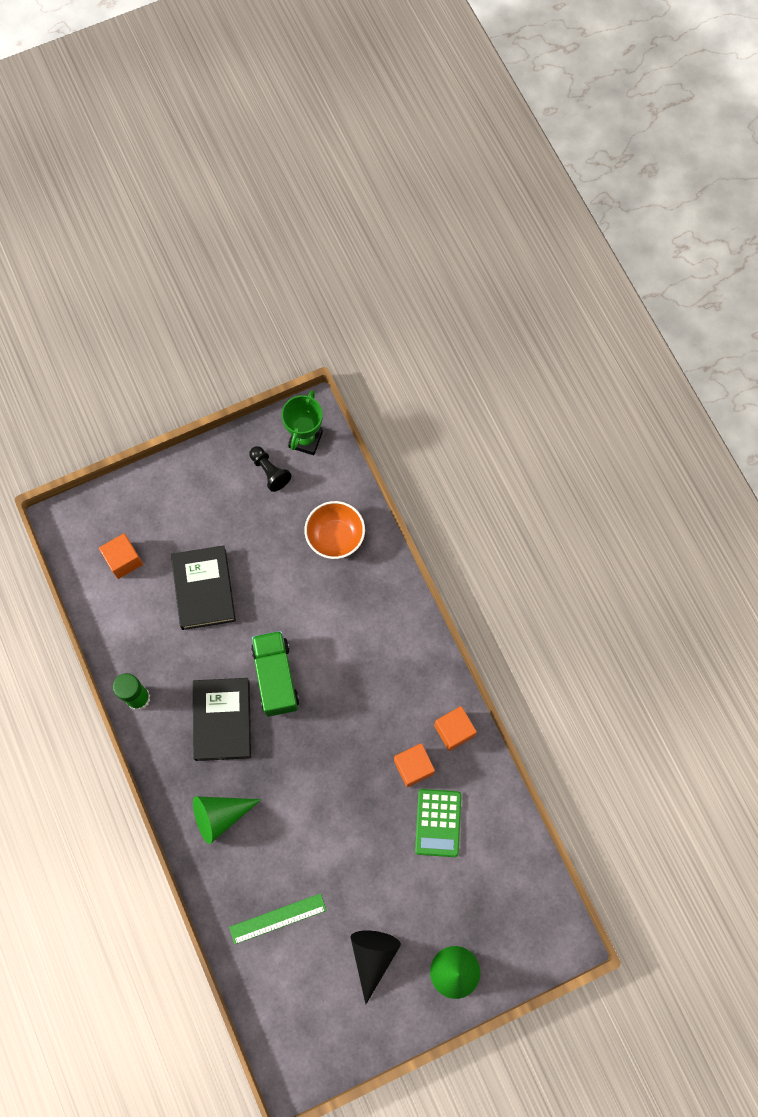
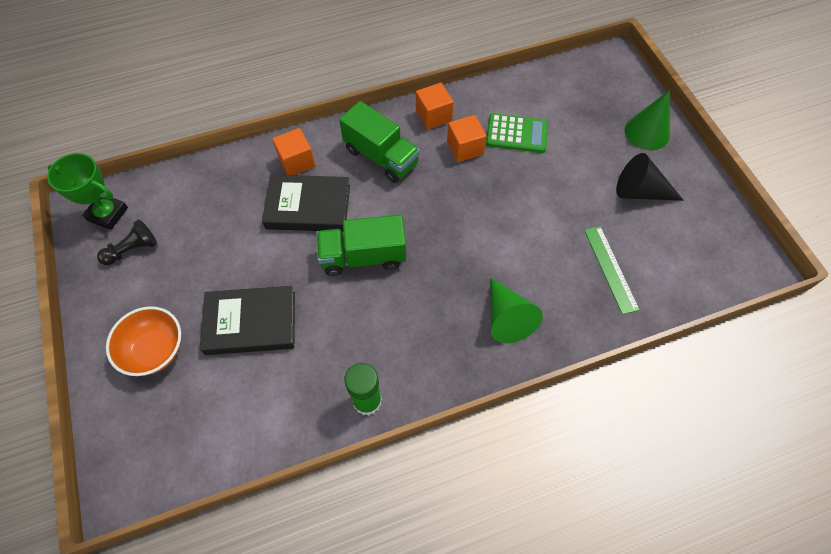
camera: 85 degrees left, 10 degrees down
(124, 560) = (193, 413): orange cube -> orange cube (296, 161)
(222, 720) = (403, 311): black book -> black book (308, 207)
(335, 537) = (224, 194): orange bowl -> orange bowl (155, 350)
(394, 681) = (381, 156): none -> green truck

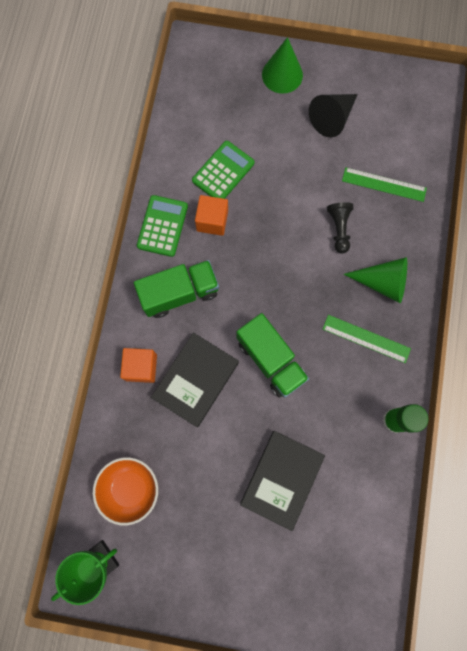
camera: 60 degrees left, 15 degrees up
(132, 249) = (152, 552): black pawn -> black pawn (339, 229)
(155, 350) = (264, 568): orange bowl -> orange bowl (130, 488)
(363, 256) = (270, 360): green truck -> green truck turned 60 degrees counterclockwise
(433, 116) = (162, 226): orange cube -> green calculator
(437, 331) = (366, 339): none -> green ruler

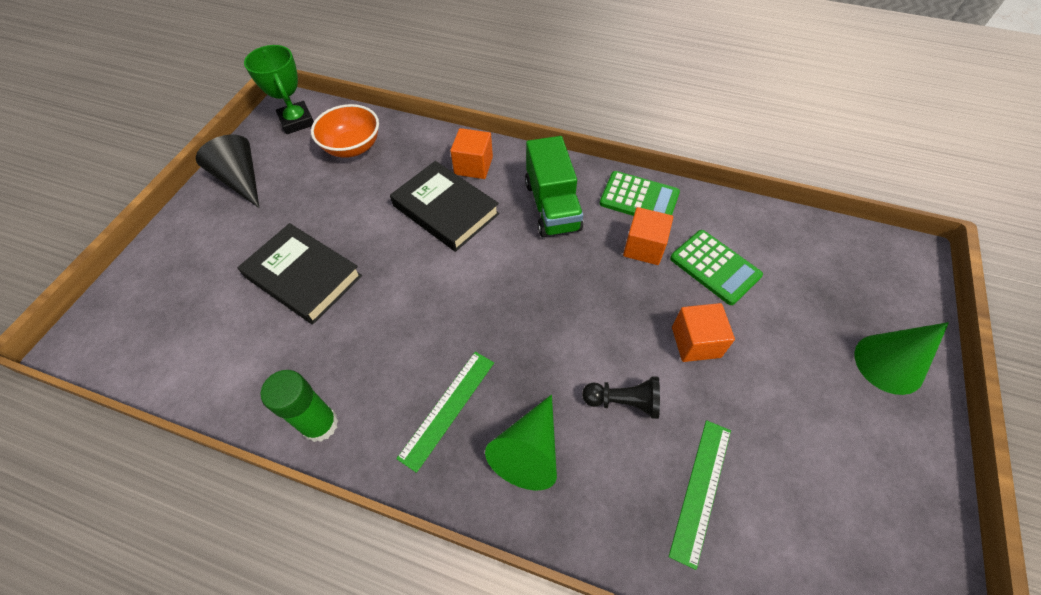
camera: 100 degrees right, 20 degrees down
(270, 360) = (449, 285): green truck -> none
(287, 186) = (695, 342): none -> orange cube
(332, 118) = (820, 427): black cone -> black cone (241, 180)

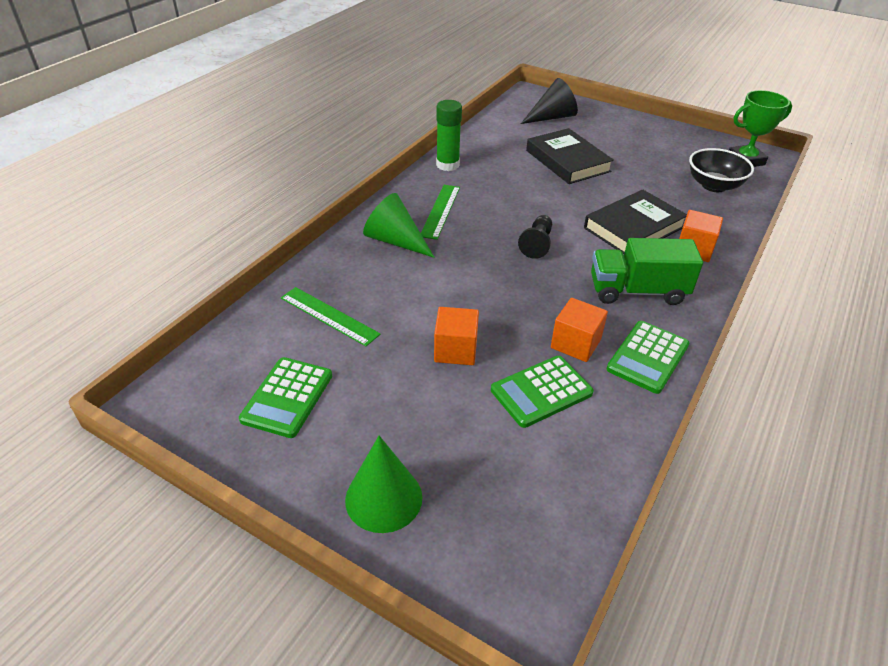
camera: 100 degrees right, 15 degrees down
(241, 180) = (668, 137): black cone -> black cone (552, 117)
(303, 276) = (567, 161): black book -> black book turned 75 degrees counterclockwise
(352, 147) = (714, 185): orange bowl -> black bowl
(447, 408) = (440, 211): green ruler -> green ruler turned 60 degrees clockwise
(623, 401) = (414, 292): black pawn -> black pawn (537, 244)
(839, 490) = (287, 397): none -> green calculator

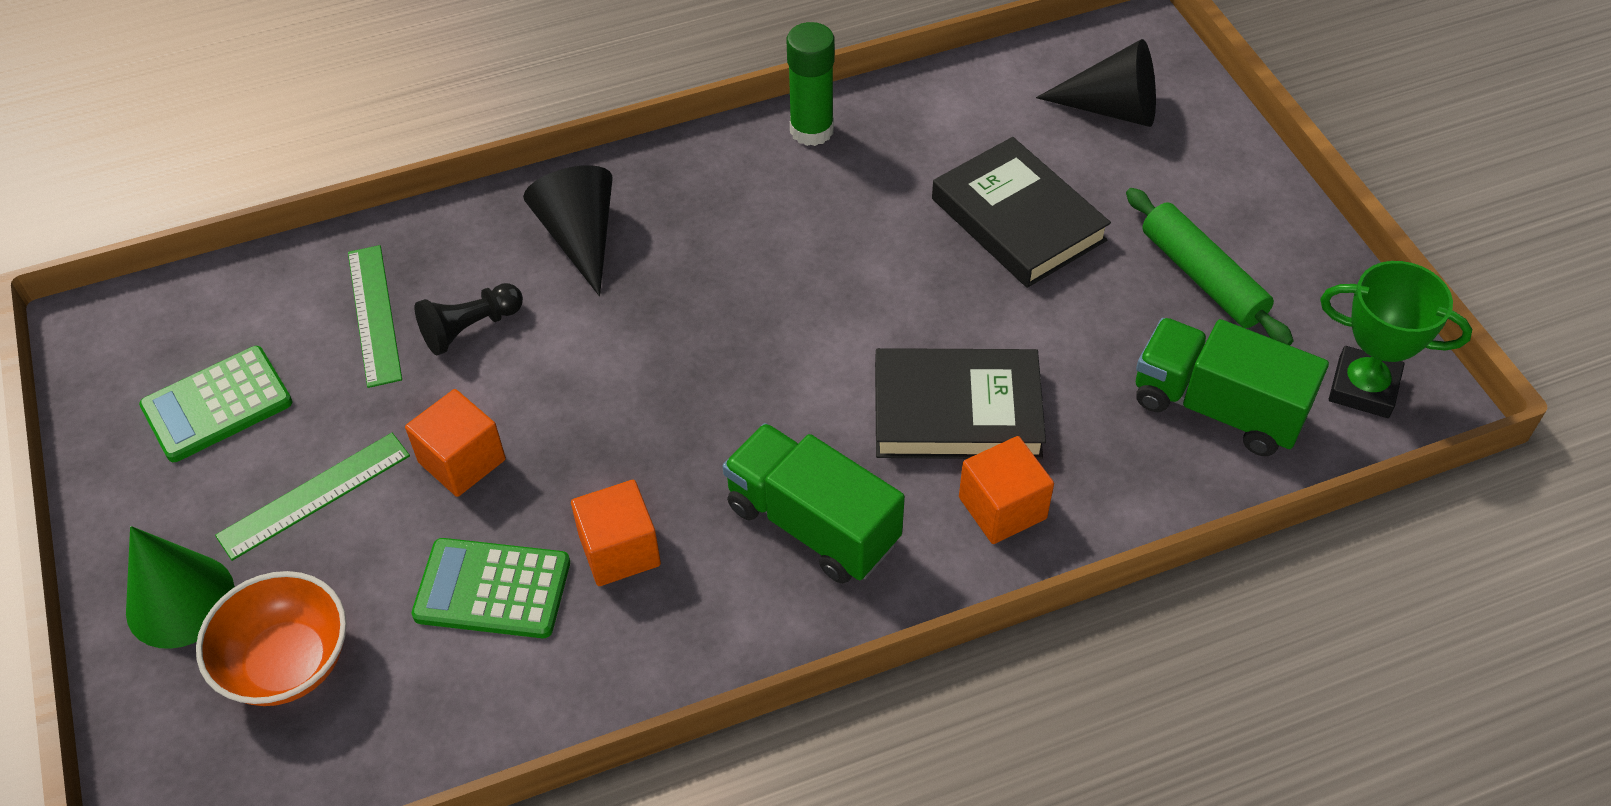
camera: 40 degrees right, 10 degrees up
(395, 241) = (580, 237): green cone -> black cone
(440, 211) = (700, 216): green ruler -> green ruler (314, 495)
(483, 487) = (287, 663): none -> orange bowl
(537, 244) = (768, 355): black pawn -> black pawn (470, 328)
(567, 161) = (1018, 219): black book -> black book turned 45 degrees counterclockwise
(647, 357) = (688, 634): green calculator -> none
(653, 152) = (1203, 277): none -> green rolling pin
(714, 185) = (1217, 408): black bowl -> green truck

